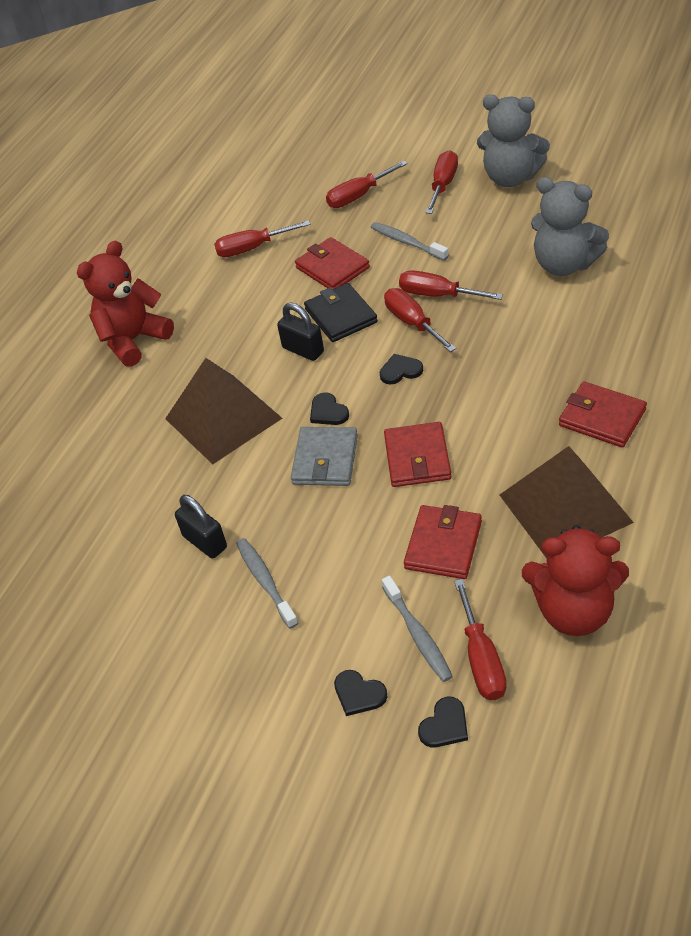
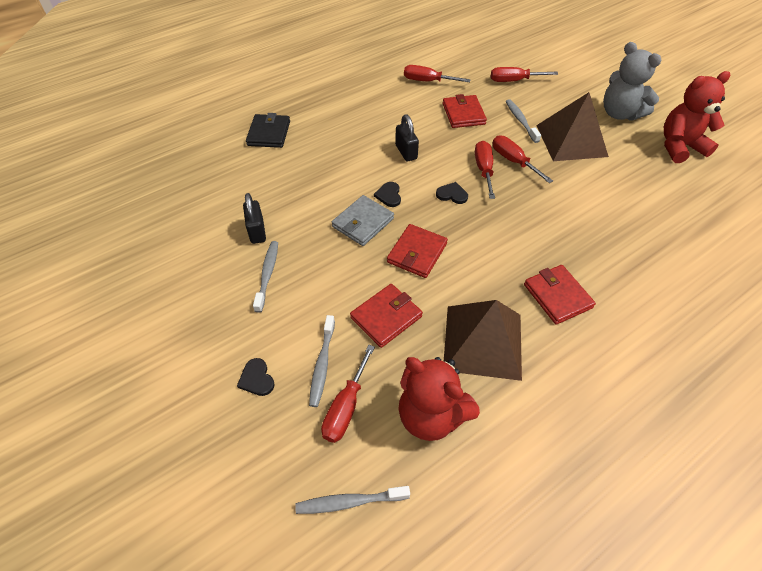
camera: 25 degrees right, 5 degrees up
(133, 340) = (321, 99): red teddy bear -> red teddy bear (679, 147)
(223, 418) = (328, 167): brown pyramid -> brown pyramid (571, 140)
(341, 316) = (444, 144): black wallet -> black wallet (269, 133)
(443, 185) = (571, 98): red screwdriver -> none
(445, 725) = (287, 435): black heart -> none
(564, 264) = (612, 183): grey teddy bear -> none
(564, 741) = (350, 502): none -> grey toothbrush

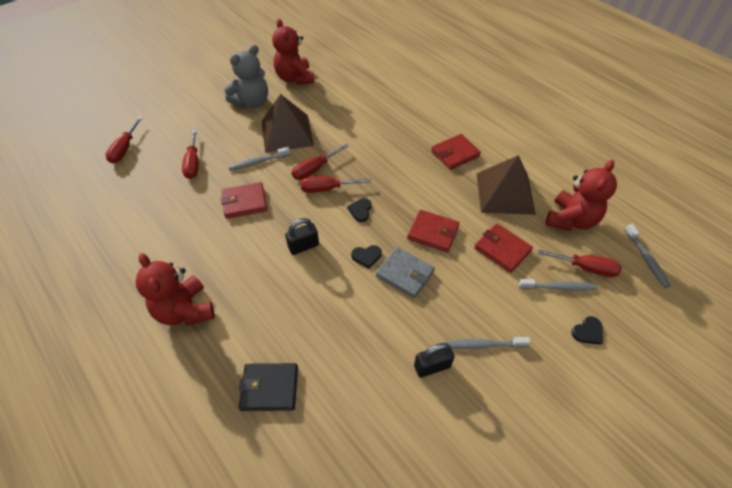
camera: 95 degrees left, 0 degrees up
(347, 89) = (185, 310): none -> red teddy bear
(427, 81) = (182, 232): red screwdriver -> red screwdriver (125, 149)

